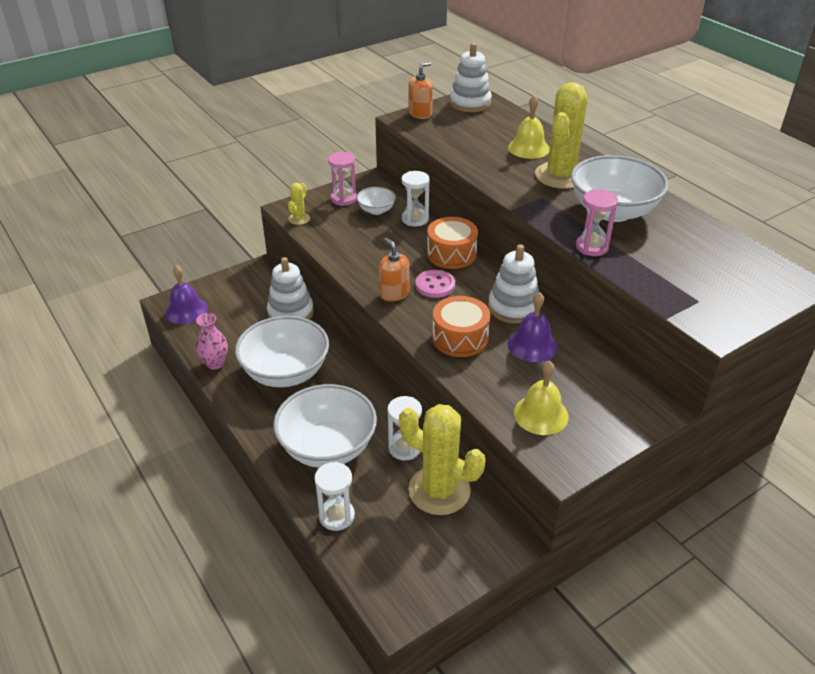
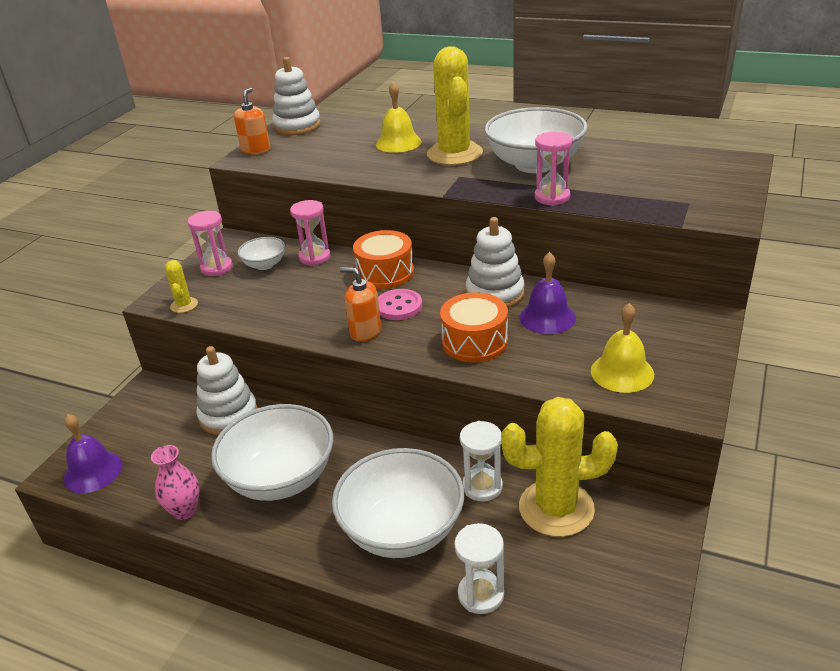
camera: 30 degrees left, 5 degrees down
(415, 219) = (315, 257): white hourglass -> pink hourglass

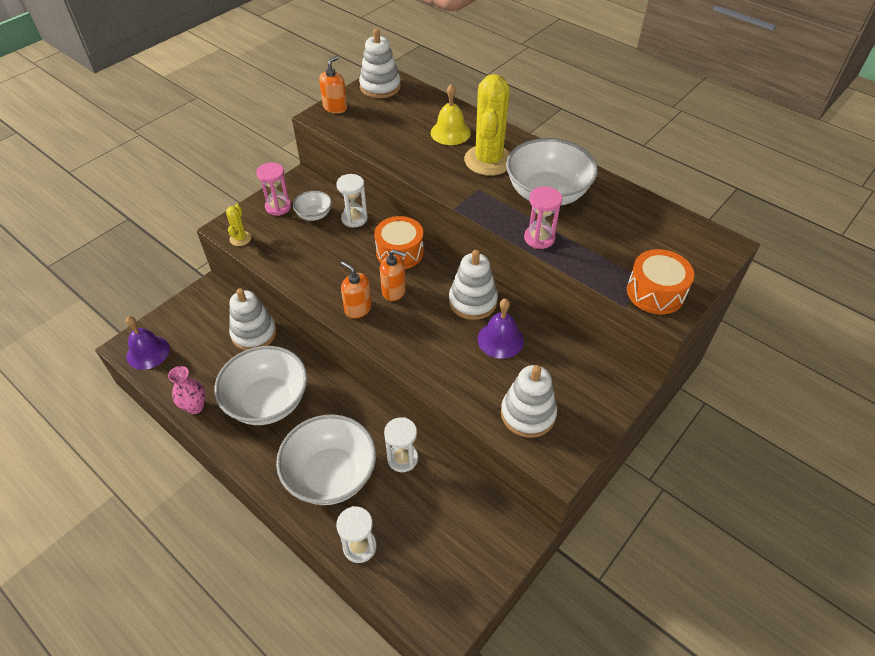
camera: 15 degrees right, 15 degrees up
(315, 257) = (354, 218): pink hourglass -> white hourglass
(399, 306) = (394, 291): pink button -> orange soap dispenser
(474, 342) = (433, 346): orange drum -> orange drum (655, 292)
(556, 508) = (445, 496): yellow cactus -> none
(622, 372) = (528, 414): yellow bell -> white stacking toy

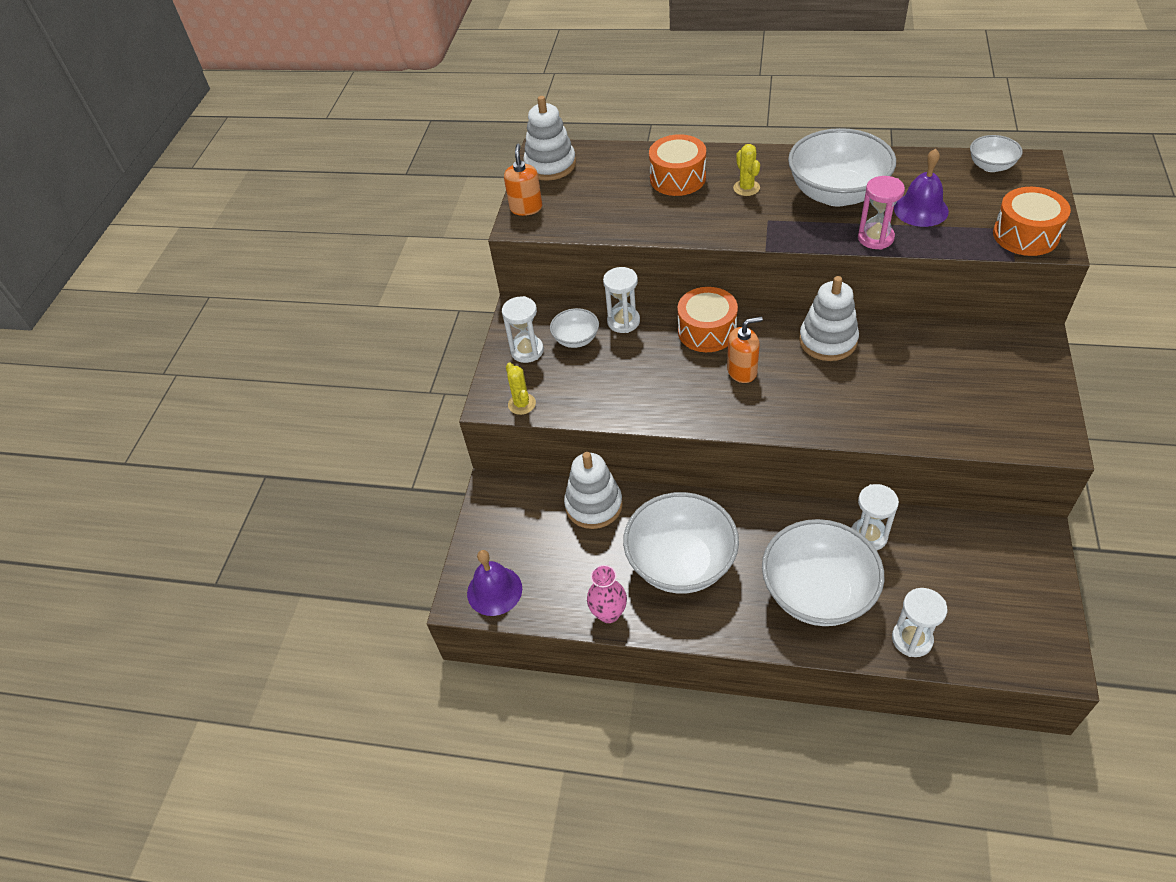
camera: 25 degrees left, 0 degrees up
(278, 207) = (527, 351): pink hourglass -> white hourglass
(358, 308) = (725, 407): orange soap dispenser -> none
(450, 132) = (677, 178): yellow bell -> orange drum
(488, 160) = (746, 188): yellow cactus -> yellow cactus, size x0.45
(500, 339) = (890, 362): purple bell -> purple bell (921, 209)
(528, 414) = (983, 414): white stacking toy -> none
(686, 229) = (991, 166): none -> white bowl

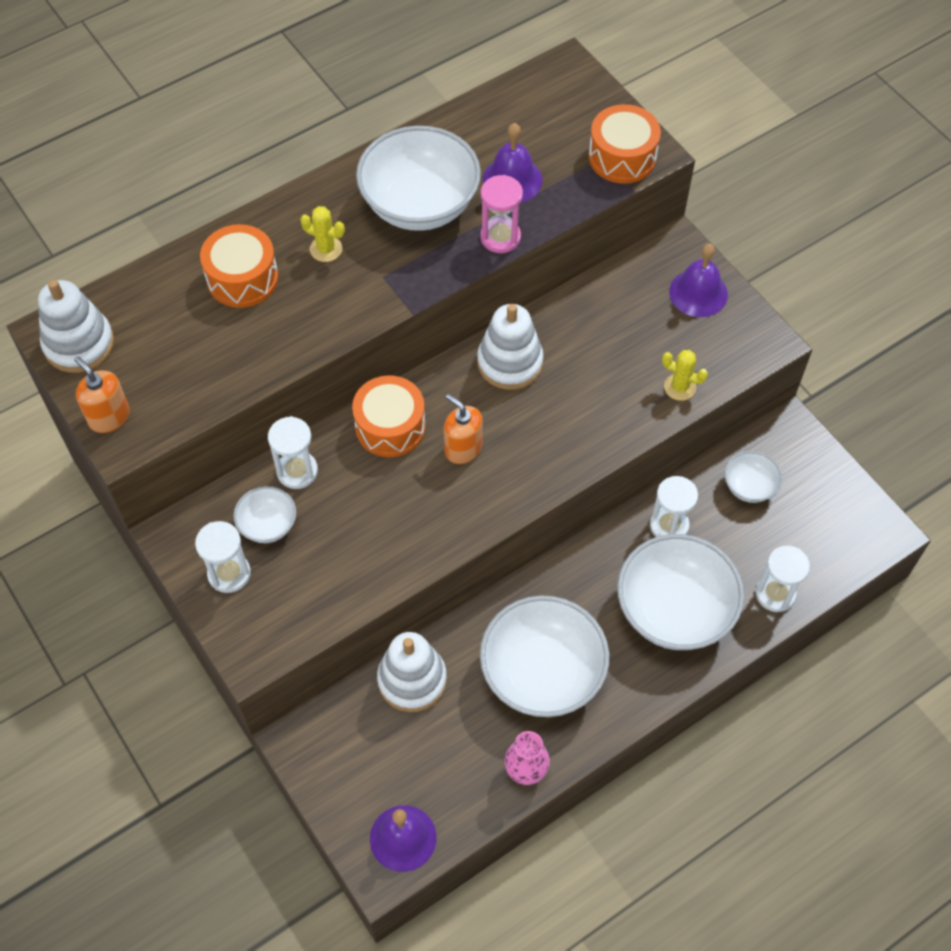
camera: 50 degrees left, 10 degrees up
(522, 404) = (285, 636): yellow cactus -> yellow cactus (680, 387)
(742, 371) = (463, 448): orange soap dispenser -> orange soap dispenser turned 75 degrees counterclockwise
(991, 166) = (531, 91): white bowl -> white bowl (749, 486)
(1025, 377) = (698, 293): none -> purple bell

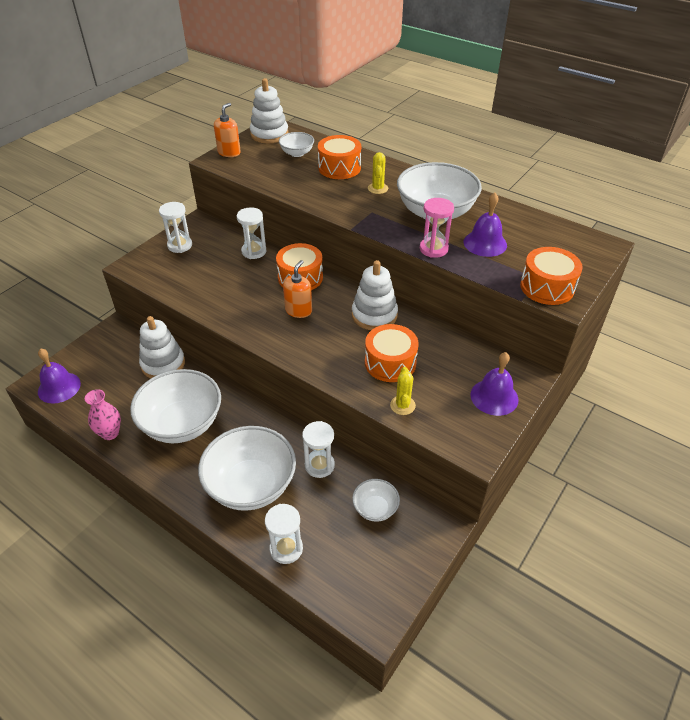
camera: 70 degrees right, 15 degrees down
(268, 525) = (215, 250): white bowl -> white bowl (297, 153)
(605, 375) = (390, 363): none -> orange drum

